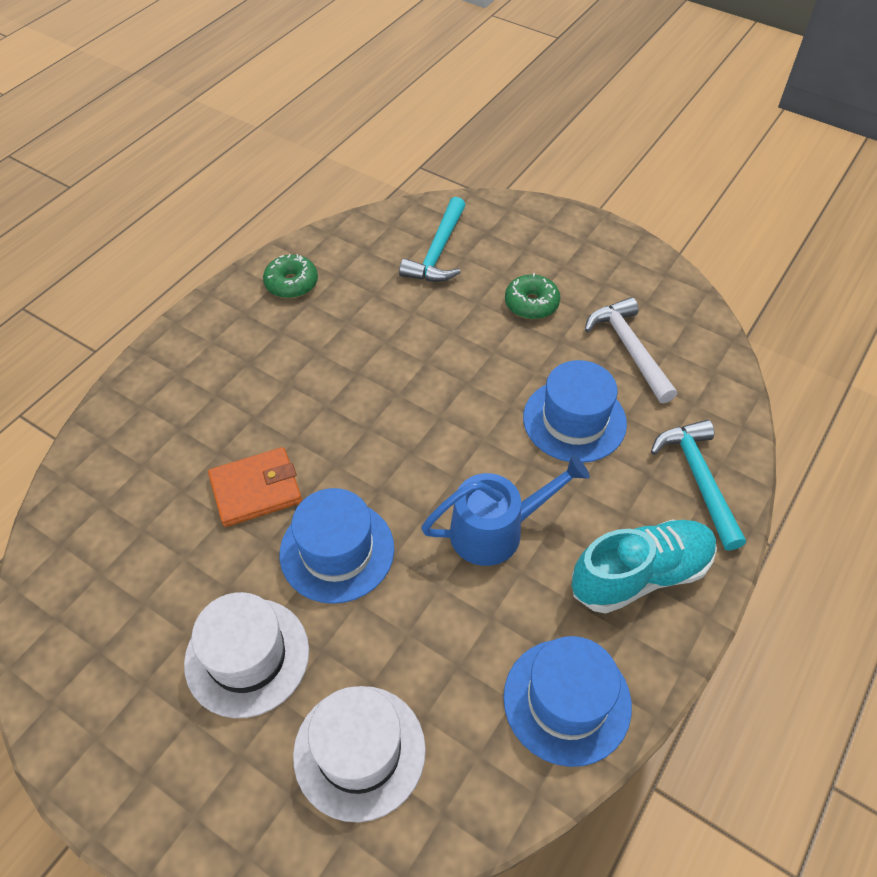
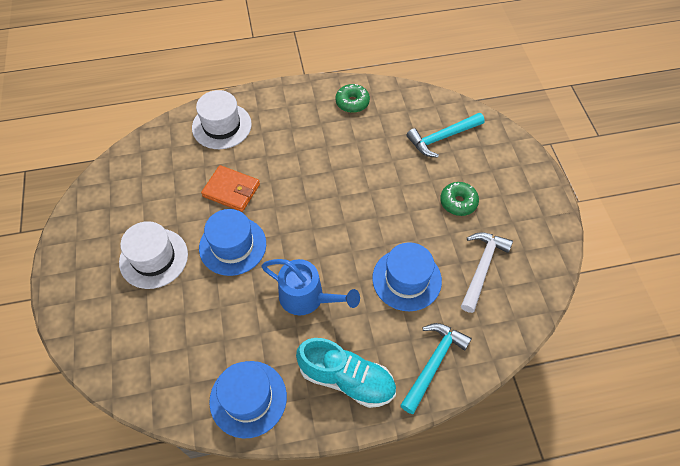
camera: 45 degrees right, 5 degrees up
(359, 751) = (150, 335): white hat -> white hat (221, 126)

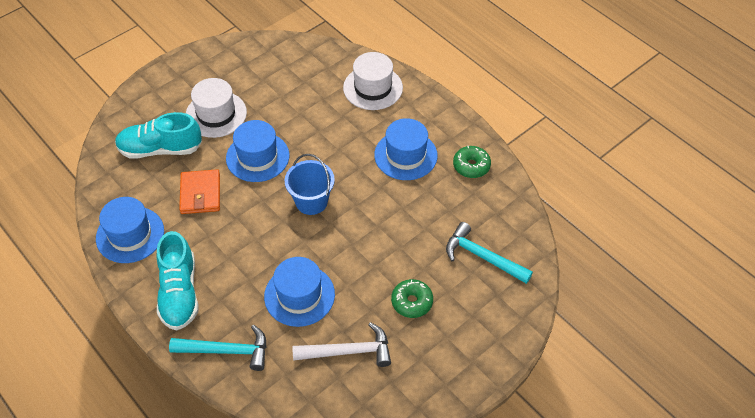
camera: 60 degrees right, 5 degrees down
(159, 326) = (160, 149): none -> turquoise shoe
(231, 190) = (311, 128): orange wallet -> orange wallet (200, 194)
(308, 298) = (238, 231): blue watering can -> none
(311, 138) = (405, 155): none -> blue hat
(313, 226) = (311, 201): none -> blue bucket

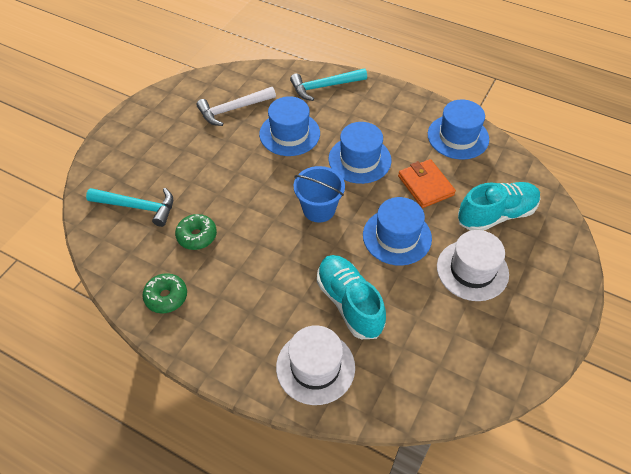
camera: 160 degrees right, 0 degrees up
(179, 292) = (385, 110): turquoise shoe -> turquoise shoe (349, 303)
(405, 155) = (243, 287): blue hat -> blue hat (359, 159)
(412, 302) = (193, 154): green donut -> green donut (197, 236)

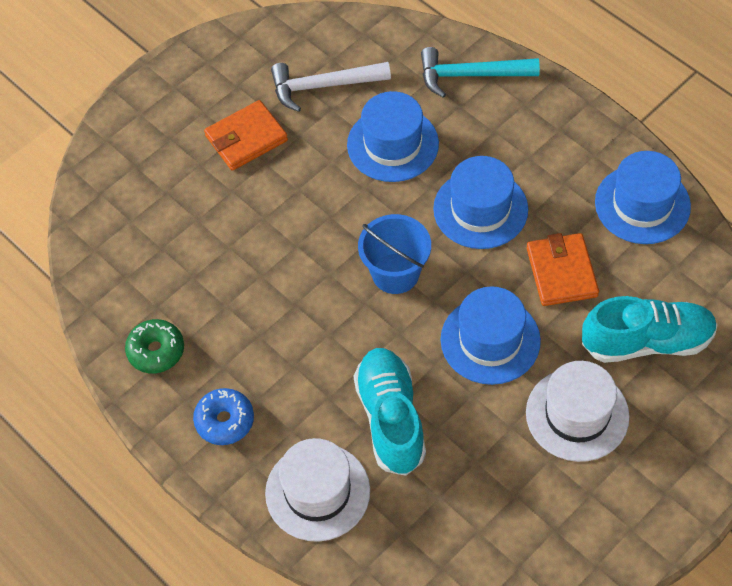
camera: 20 degrees right, 5 degrees up
(137, 207) = (150, 212): turquoise hammer -> none
(191, 149) = (246, 138): none -> orange wallet
(197, 236) = (218, 274): green donut -> none
(231, 333) = (224, 421): none -> blue donut

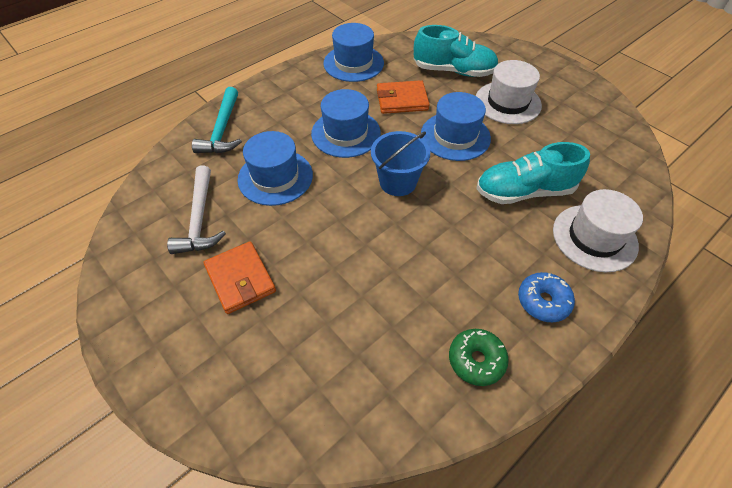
camera: 90 degrees left, 5 degrees down
(647, 341) = (453, 71): turquoise shoe -> turquoise shoe turned 105 degrees clockwise

